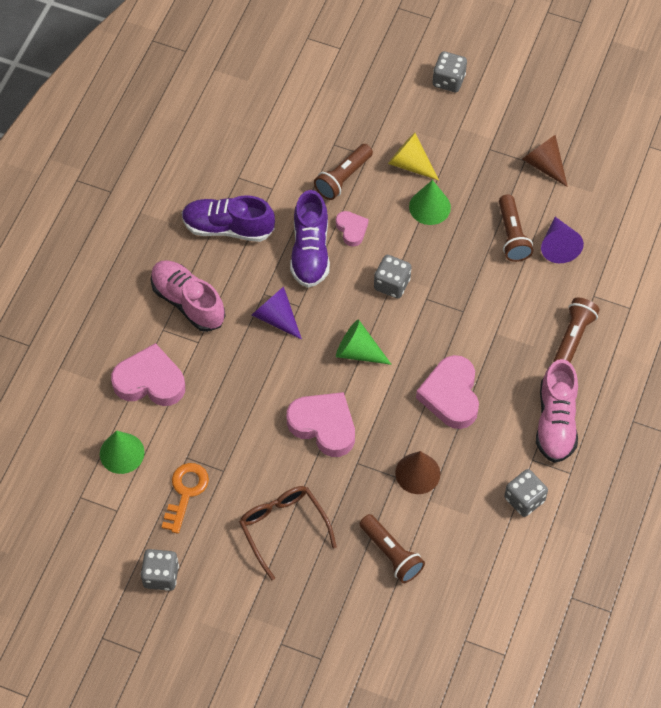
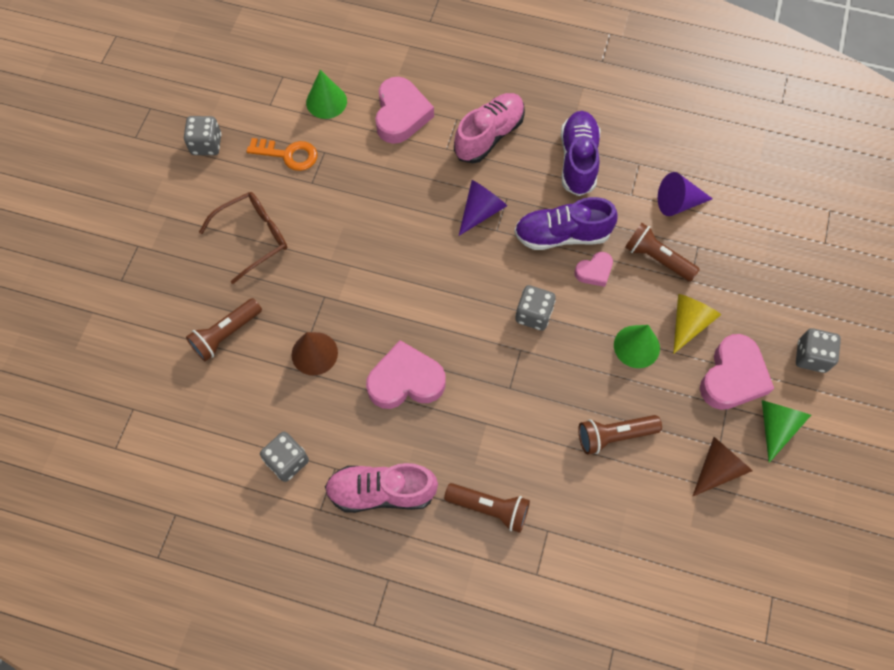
camera: 85 degrees right, 5 degrees up
(323, 426) = (363, 263): pink heart -> pink heart (732, 377)
(358, 351) = (449, 288): green cone -> green cone (776, 426)
(558, 246) = (608, 488): purple cone -> purple cone (678, 203)

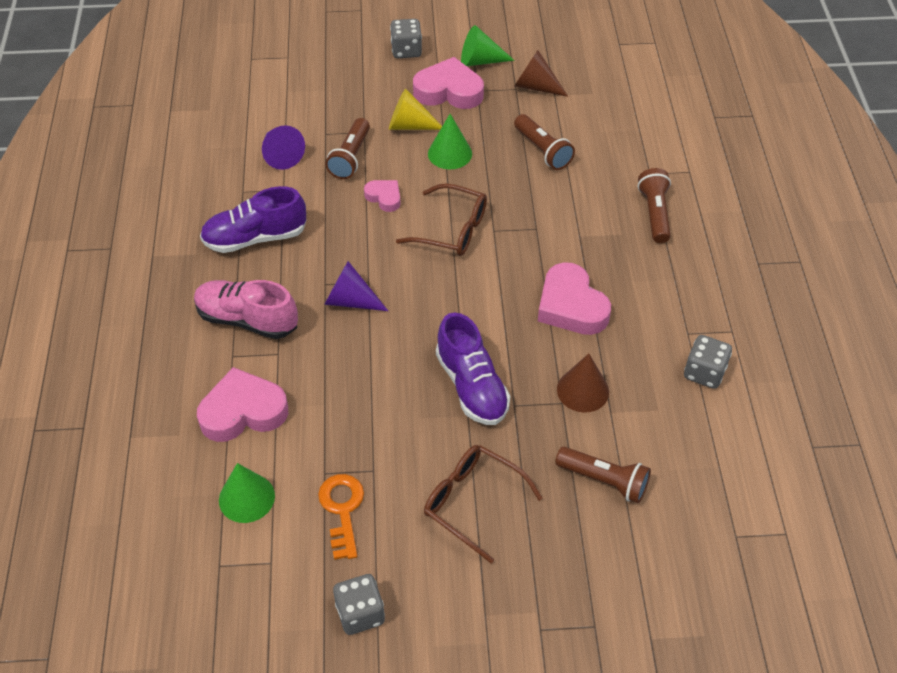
camera: 110 degrees left, 15 degrees down
(381, 492) = (687, 291): pink shoe -> none
(533, 314) = (452, 230): grey dice -> brown glasses
(562, 235) = (353, 229): purple shoe -> purple shoe (472, 386)

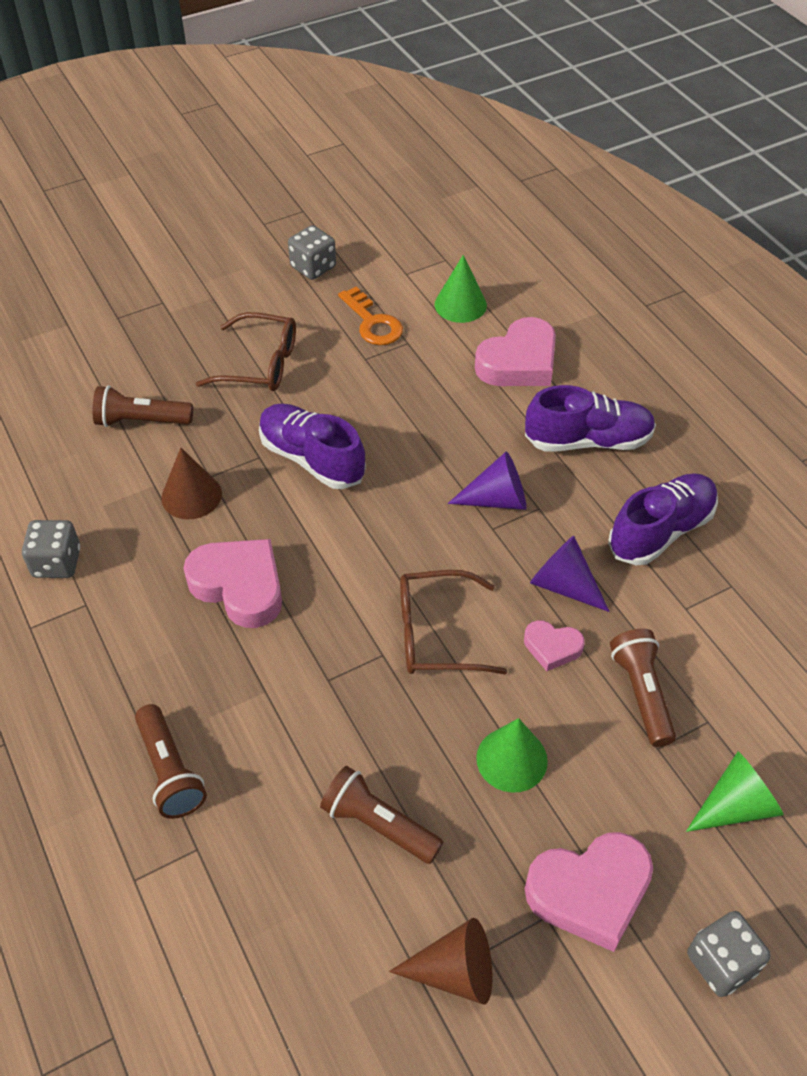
camera: 155 degrees right, 0 degrees up
(247, 320) = (588, 440): pink shoe -> purple shoe
(281, 155) = (734, 659): purple cone -> purple cone (563, 585)
(409, 125) = (602, 789): yellow cone -> none
(480, 61) = (582, 996): green cone -> green cone (735, 806)

